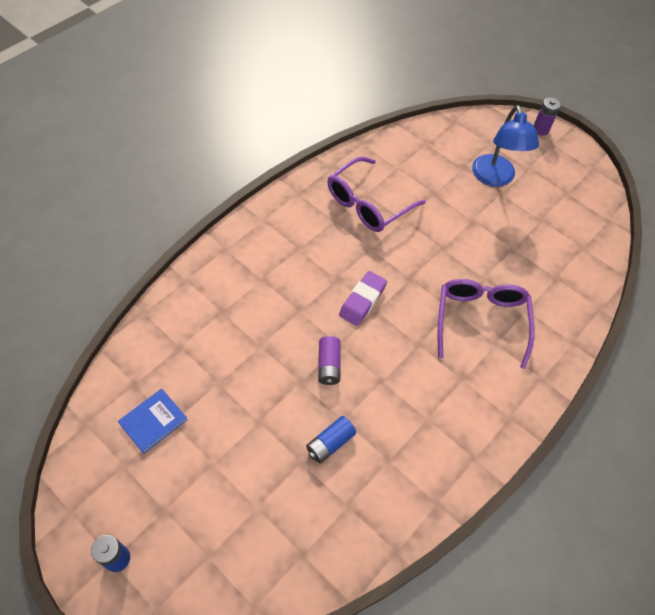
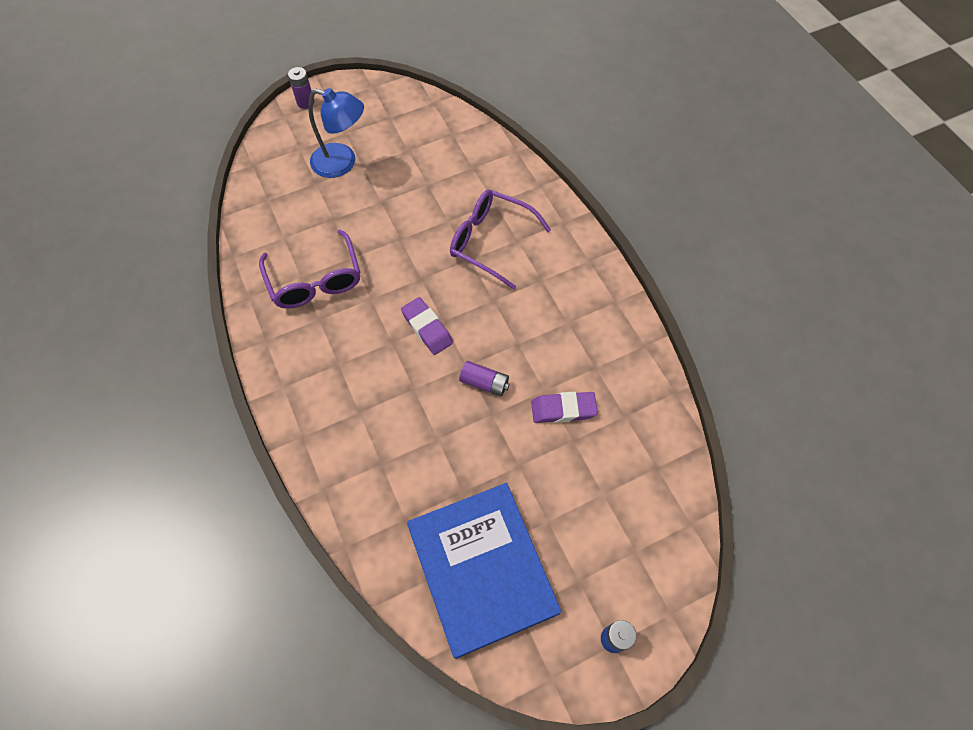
camera: 65 degrees left, 5 degrees up
(153, 421) = (481, 568): blue book -> blue book, size x2.37
(330, 443) = (563, 409): blue battery -> purple eraser

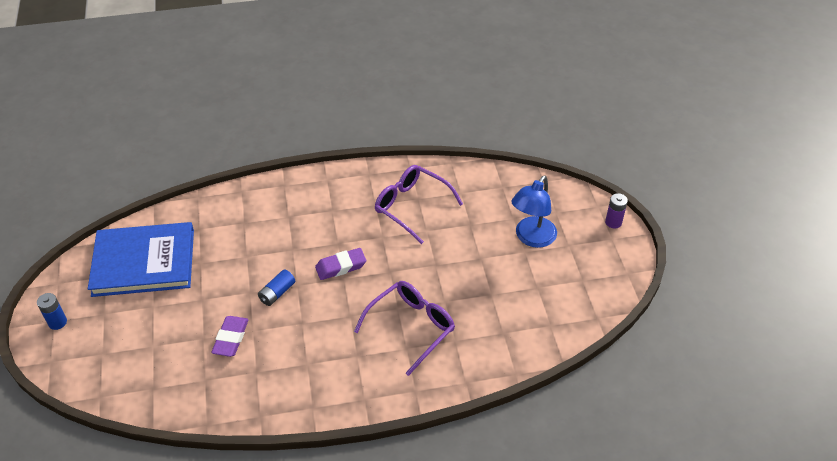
camera: 105 degrees right, 15 degrees down
(315, 281) = (411, 206): purple glasses -> purple glasses turned 45 degrees clockwise
(484, 383) = (277, 293): purple battery -> blue battery

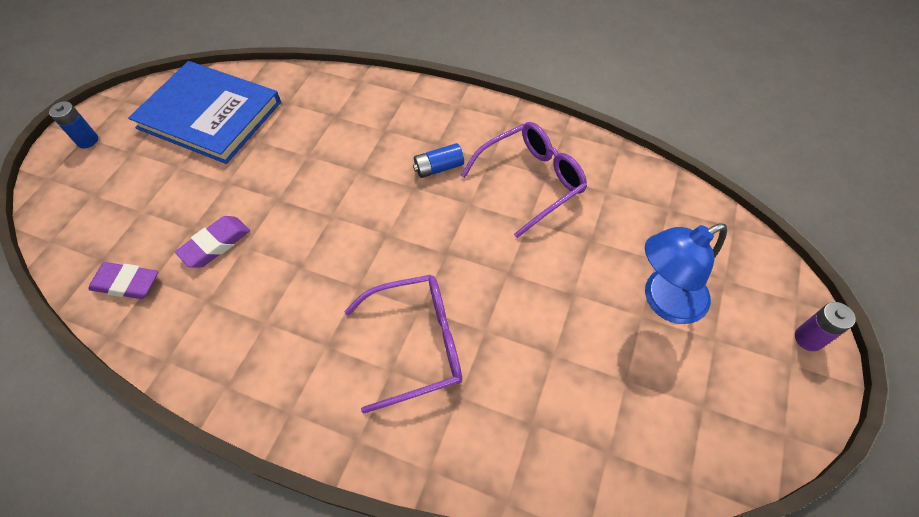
camera: 35 degrees right, 10 degrees up
(277, 293) = (303, 215): blue battery -> blue battery (439, 168)
(341, 266) = (395, 218): purple eraser -> purple eraser (127, 283)
(411, 206) = (531, 181): purple glasses -> purple glasses turned 75 degrees clockwise

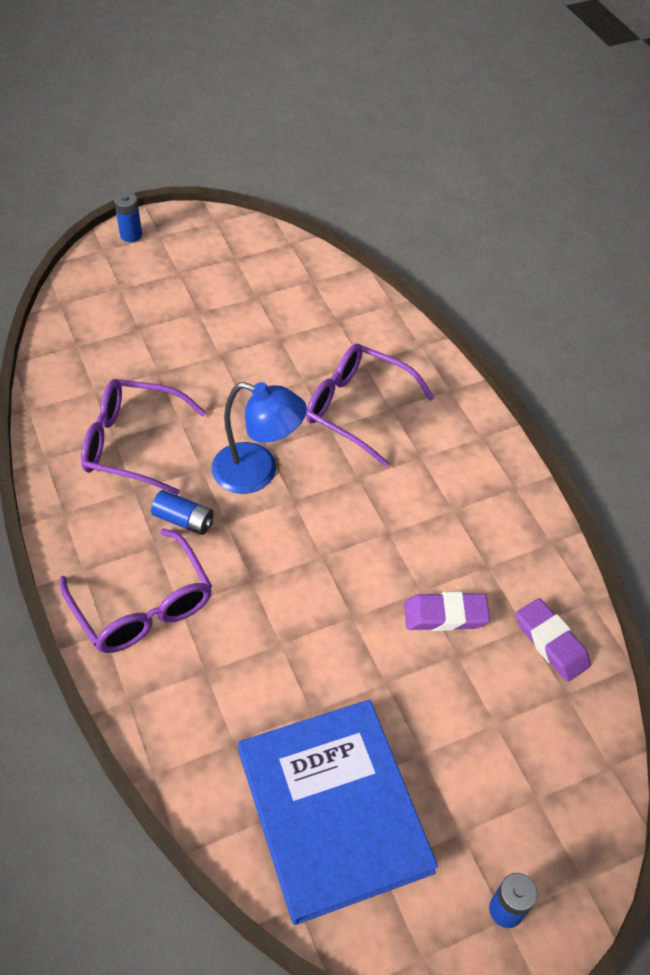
camera: 140 degrees left, 5 degrees down
(403, 115) = (143, 606): none -> purple glasses
(664, 301) = (173, 307): blue lamp -> blue lamp (257, 472)
(808, 338) = (131, 235): purple battery -> blue battery

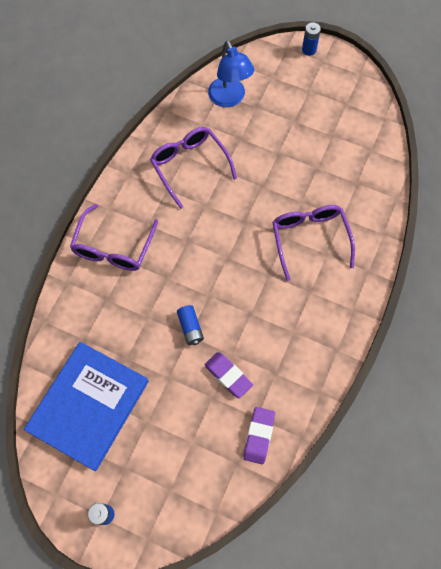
camera: 50 degrees right, 15 degrees up
(184, 520) = (171, 223): blue battery -> blue battery (190, 328)
(257, 472) = (226, 230): blue lamp -> blue lamp (229, 99)

